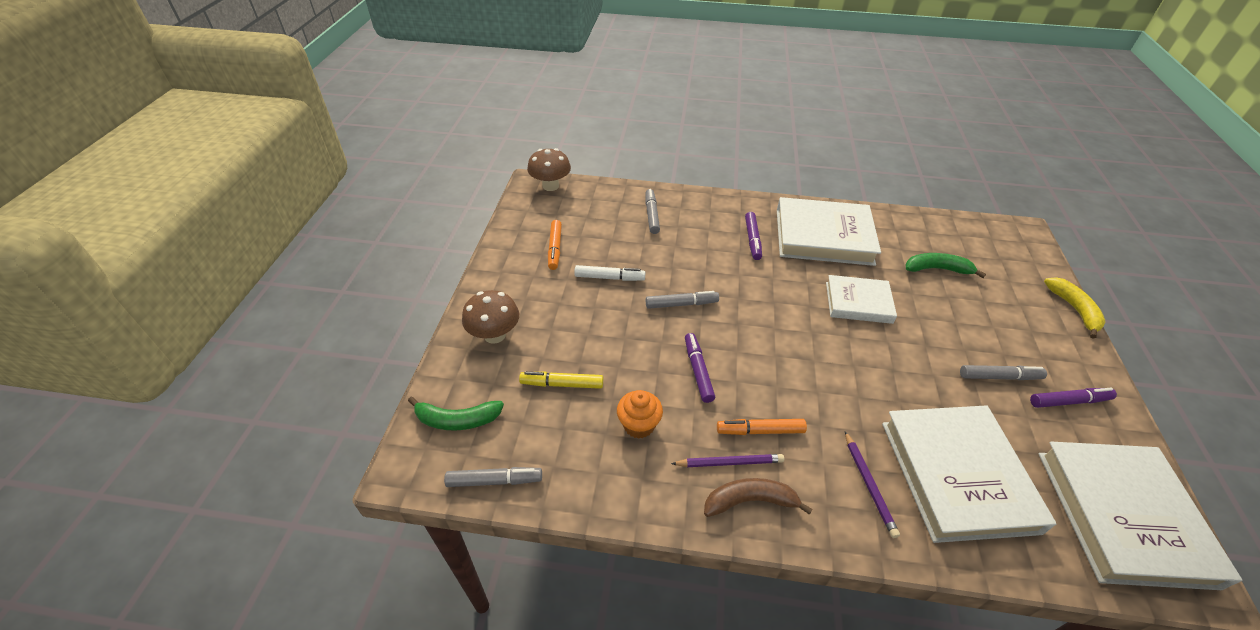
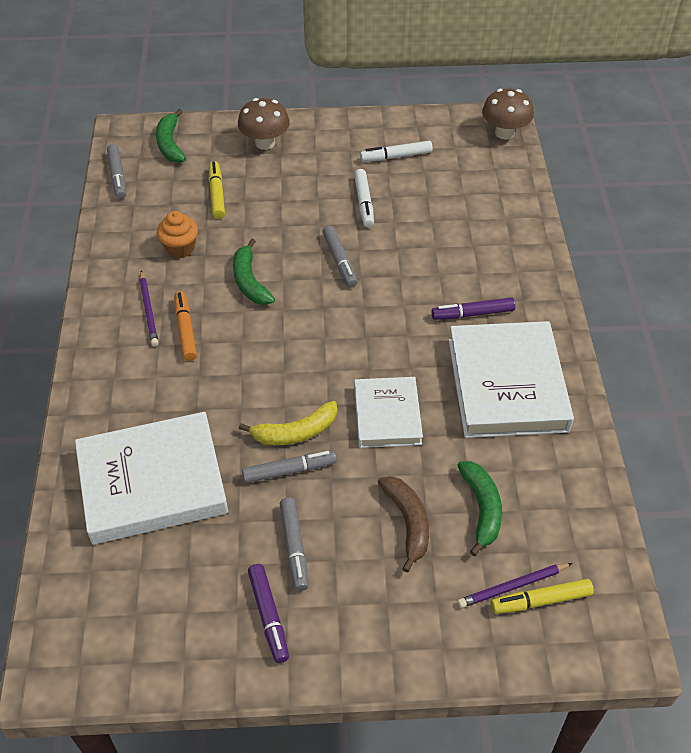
camera: 80 degrees right, 5 degrees up
(555, 248) = (396, 156): orange marker -> white marker
(651, 215) = (484, 221): grey marker -> grey marker (288, 470)
(698, 371) = (249, 281): purple marker -> green banana
(750, 501) = (112, 326): brown banana -> brown banana (408, 522)
(869, 485) = (135, 410): purple pencil -> purple pencil (513, 586)
(1003, 257) = (541, 600): none -> yellow marker
(1074, 309) = (446, 671): yellow banana -> yellow banana (295, 432)
(1123, 516) = (117, 626): white book -> none

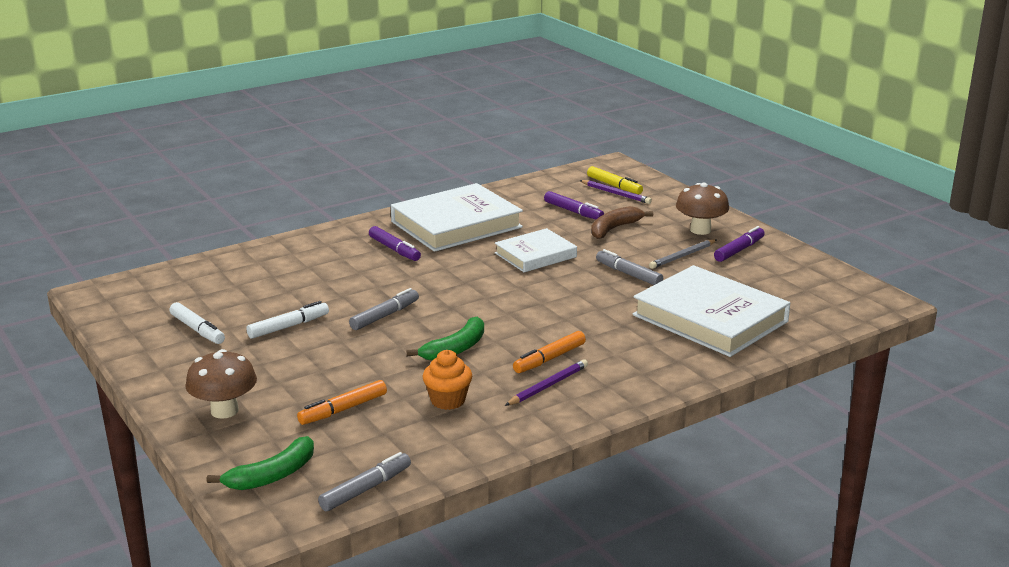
camera: 120 degrees left, 25 degrees down
(217, 194) = (343, 409): yellow marker -> orange marker
(294, 547) = (682, 256): grey marker -> grey pencil
(295, 432) = (593, 281): yellow banana -> none
(482, 509) = (573, 211): green banana -> purple marker
(504, 133) = (118, 287): brown mushroom -> brown mushroom (700, 230)

